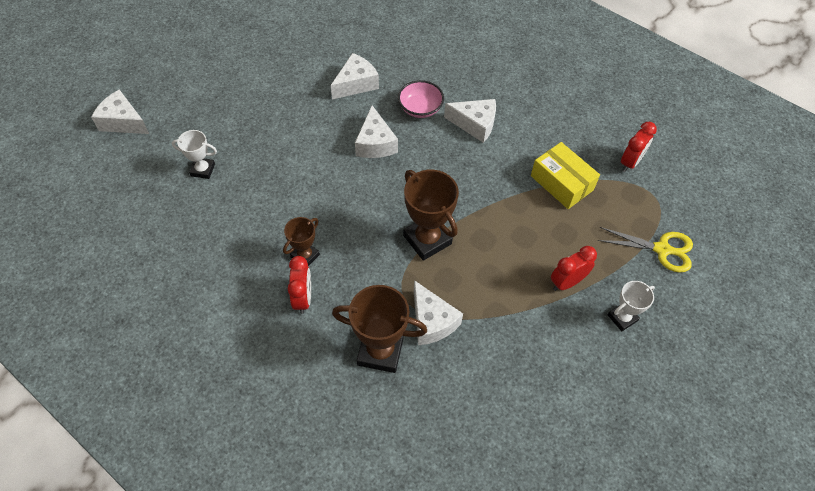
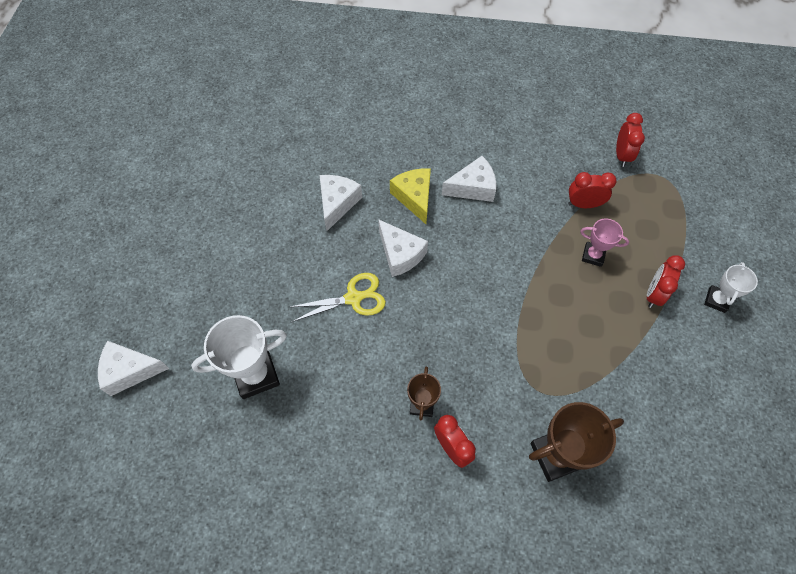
camera: 30 degrees left, 5 degrees up
(203, 170) = (256, 375): white trophy -> white trophy, size x1.73
(420, 108) = (414, 197): pink bowl -> yellow cheese
(427, 240) = (515, 323): brown trophy -> none
(431, 321) = (577, 398): white cheese -> none
(536, 225) = (593, 255): none -> pink trophy
(561, 183) = (583, 204): yellow box -> red clock
(662, 249) = (701, 221): yellow scissors -> yellow scissors (354, 298)

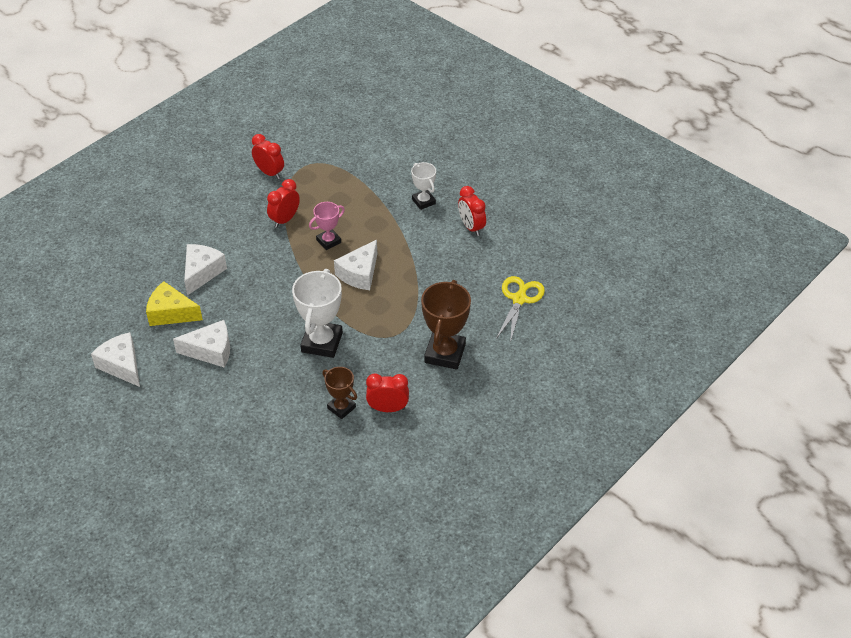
camera: 55 degrees left, 15 degrees down
(130, 371) = (127, 590): white cheese -> white cheese (359, 273)
(256, 375) = (218, 501): white trophy -> white trophy (322, 342)
(354, 298) = (217, 401): yellow scissors -> yellow scissors (519, 299)
(654, 294) = (388, 229): red clock -> red clock (471, 227)

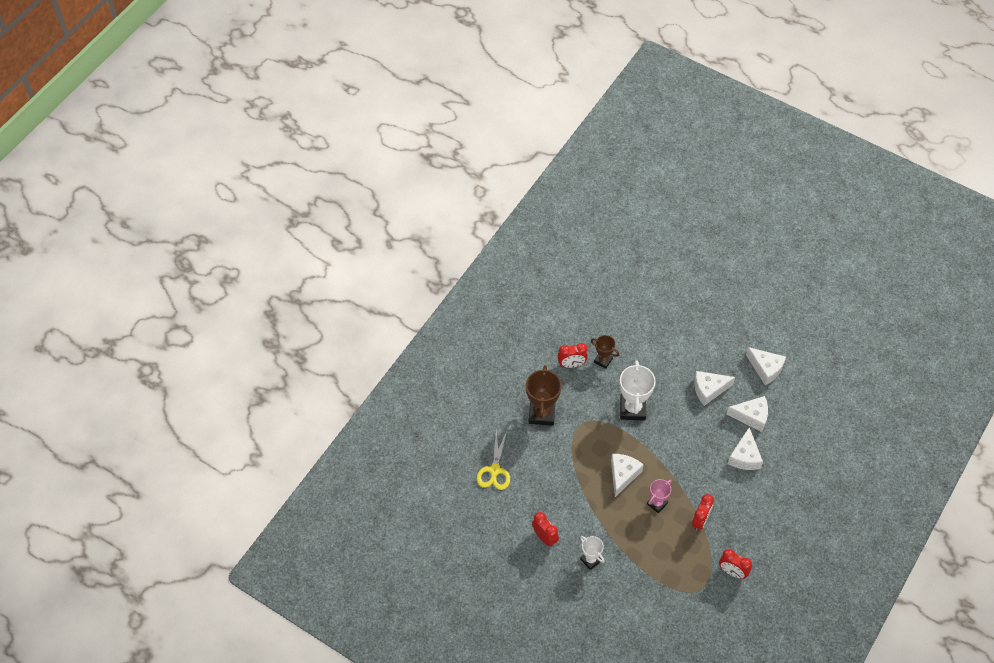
camera: 170 degrees right, 10 degrees up
(171, 313) = (751, 416): yellow cheese -> white cheese

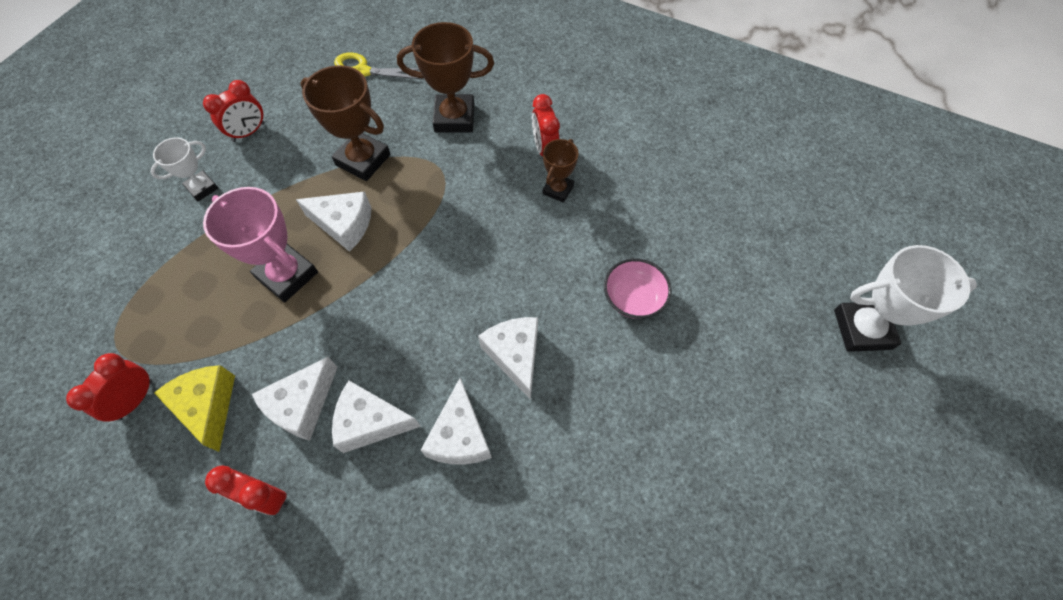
camera: 85 degrees right, 5 degrees up
(573, 466) = (363, 160): none -> brown trophy
(632, 409) = (468, 234): white trophy -> white trophy (862, 329)
(657, 503) = (287, 275): pink trophy -> pink trophy, size x1.73
(677, 332) = (633, 298): none -> pink bowl
(700, 520) = (246, 343): red clock -> red clock (266, 496)
(736, 535) = (208, 406): none -> yellow cheese
(765, 369) = (574, 466): white cheese -> white cheese (302, 405)

